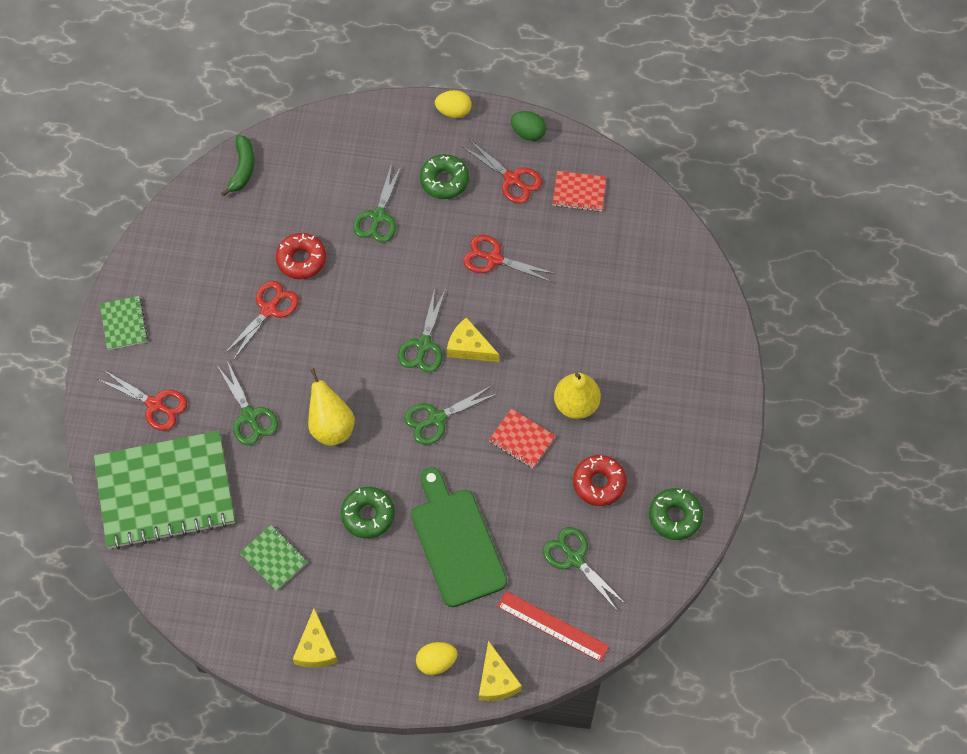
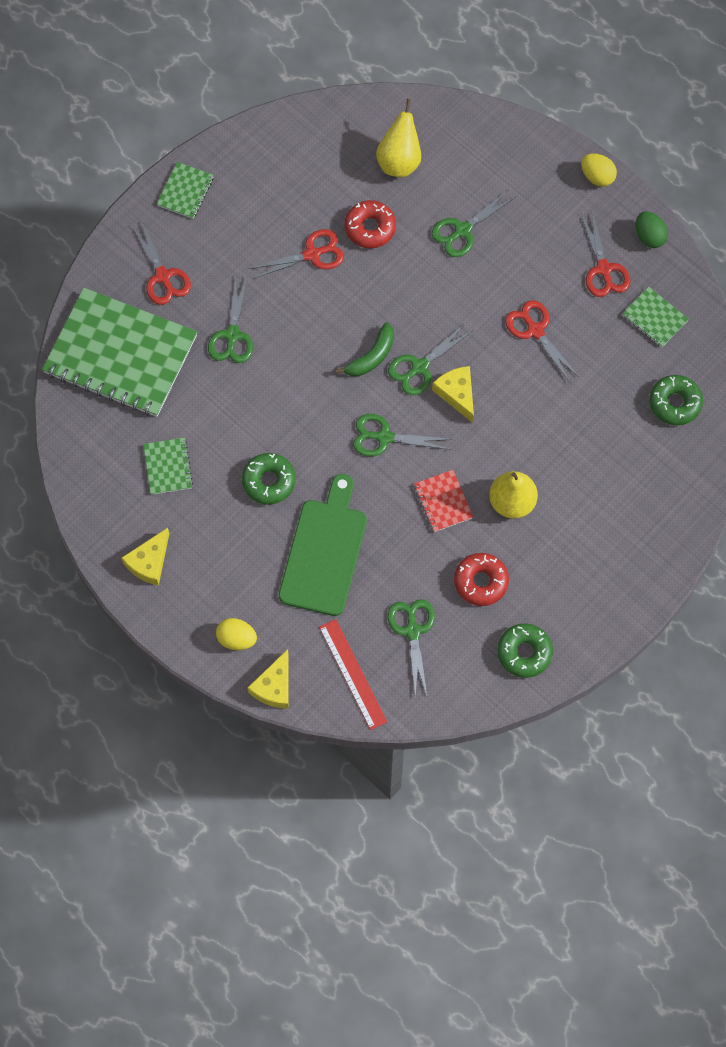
camera: 35 degrees right, 5 degrees up
(242, 169) = (377, 116): green banana -> green banana (371, 357)
(331, 426) = (292, 387): yellow pear -> yellow pear (399, 161)
(444, 180) = (543, 234): green donut -> green donut (675, 403)
(579, 192) = (654, 318): red notebook -> green notebook

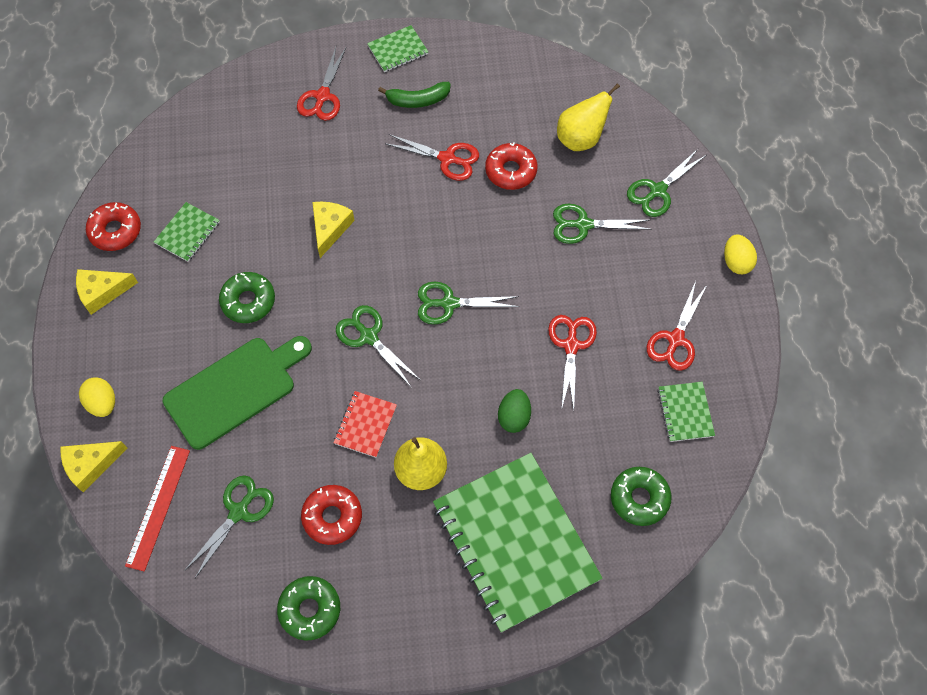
camera: 40 degrees right, 5 degrees down
(109, 509) = (115, 231): none -> red donut
(120, 355) = (237, 128): green notebook -> green notebook (515, 542)
(232, 335) = (330, 173): green scissors -> green scissors (657, 191)
(371, 357) = (419, 267): green banana -> green banana (418, 100)
(457, 394) = (459, 347): yellow cheese -> yellow cheese (330, 228)
(649, 236) = (740, 341): green egg -> green egg (514, 417)

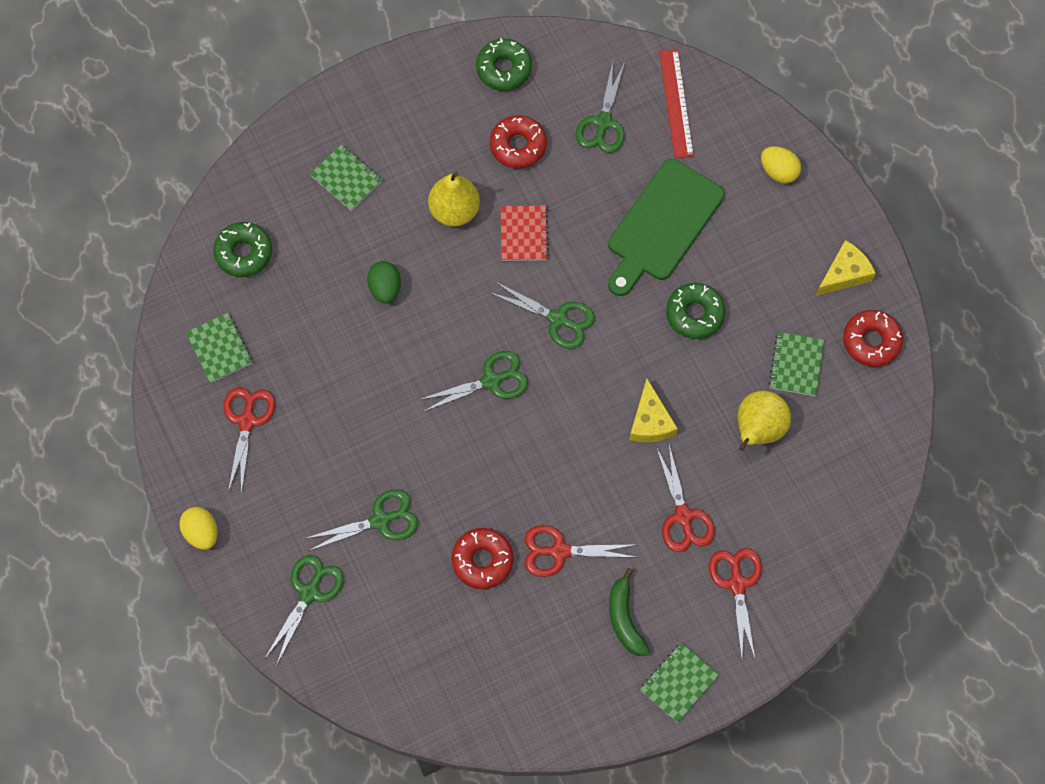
camera: 160 degrees right, 5 degrees up
(91, 465) = (756, 116): yellow cheese -> none
(418, 100) = (625, 618): green banana -> green banana turned 75 degrees counterclockwise
(515, 542) = (346, 178): green notebook -> green notebook, size x0.42
(571, 345) = (351, 379): red scissors -> red scissors (683, 516)
(581, 138) = (416, 632): yellow pear -> yellow pear (757, 429)

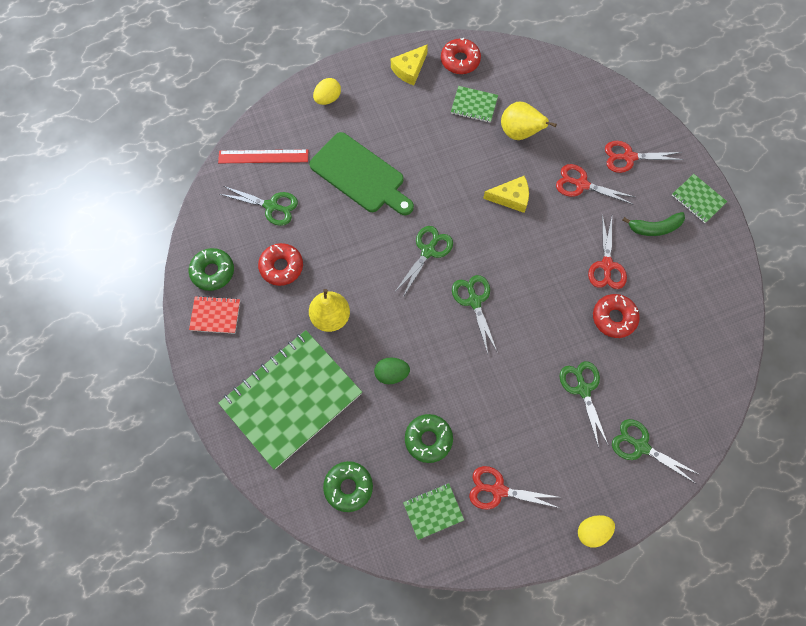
camera: 85 degrees left, 0 degrees up
(346, 178) = (291, 399): green notebook -> green notebook, size x2.37
(524, 234) = (356, 269): red notebook -> red notebook (215, 315)
(683, 516) = (581, 184): red scissors -> red scissors turned 150 degrees counterclockwise
(694, 314) = (431, 162): green donut -> green donut (428, 439)
(844, 273) = (409, 69): yellow cheese -> yellow cheese turned 105 degrees counterclockwise

